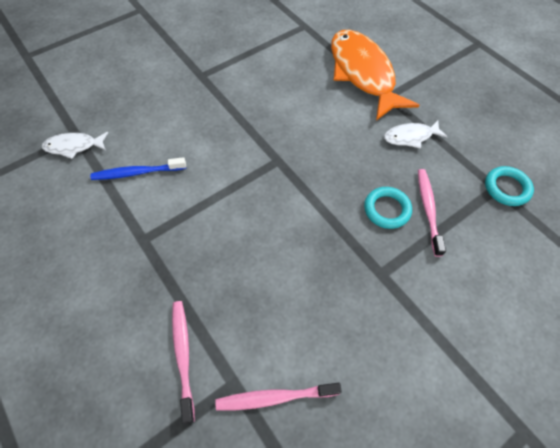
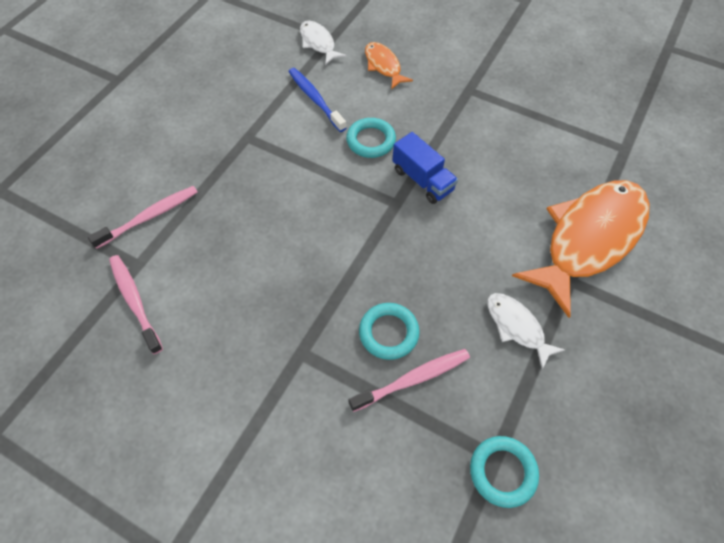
camera: 65 degrees right, 0 degrees up
(137, 114) = (383, 66): none -> orange fish
(208, 152) = (371, 141): none -> turquoise ring
(266, 136) = (422, 180): none -> blue truck

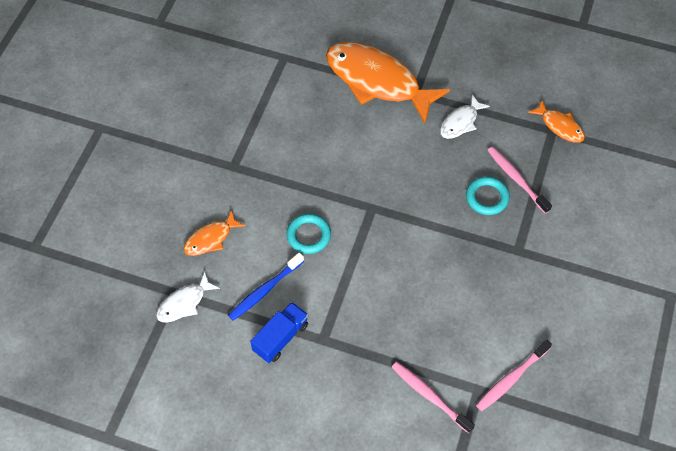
camera: 100 degrees left, 0 degrees up
(422, 180) = (344, 191): blue truck -> blue truck (281, 338)
(502, 472) = (560, 126): turquoise ring -> orange fish

